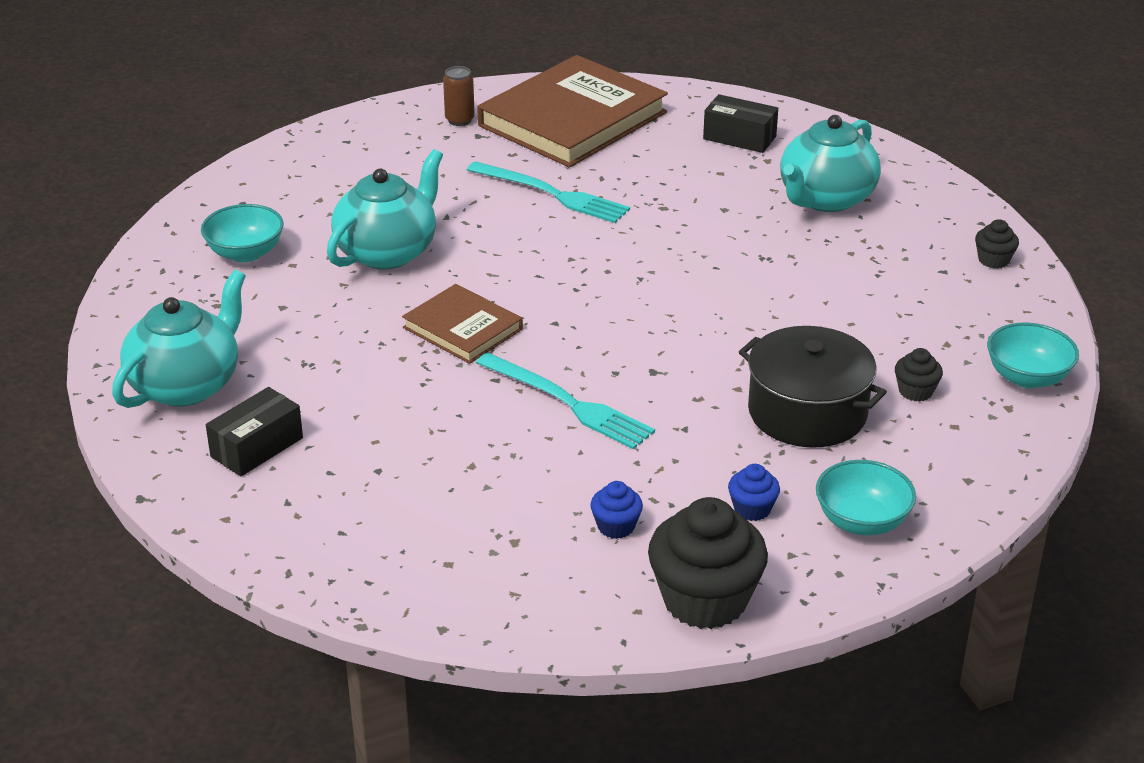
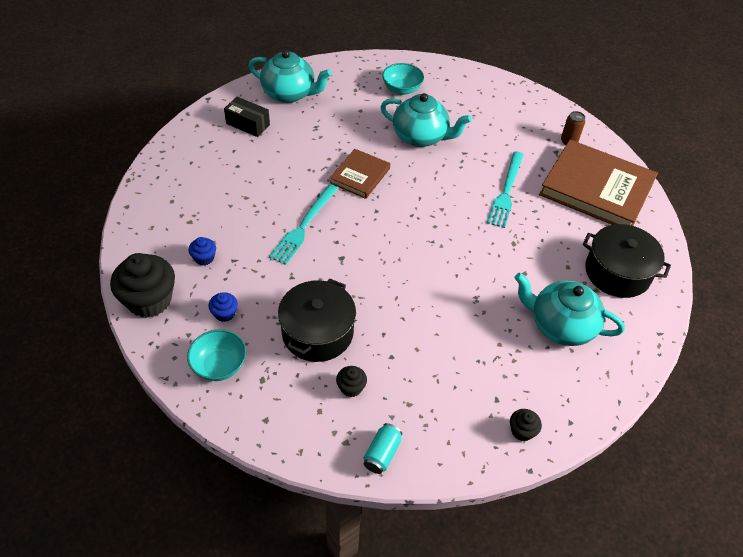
camera: 75 degrees right, 15 degrees up
(739, 138) = (617, 272): black box -> black pot
(1027, 377) = (382, 453): turquoise bowl -> turquoise can

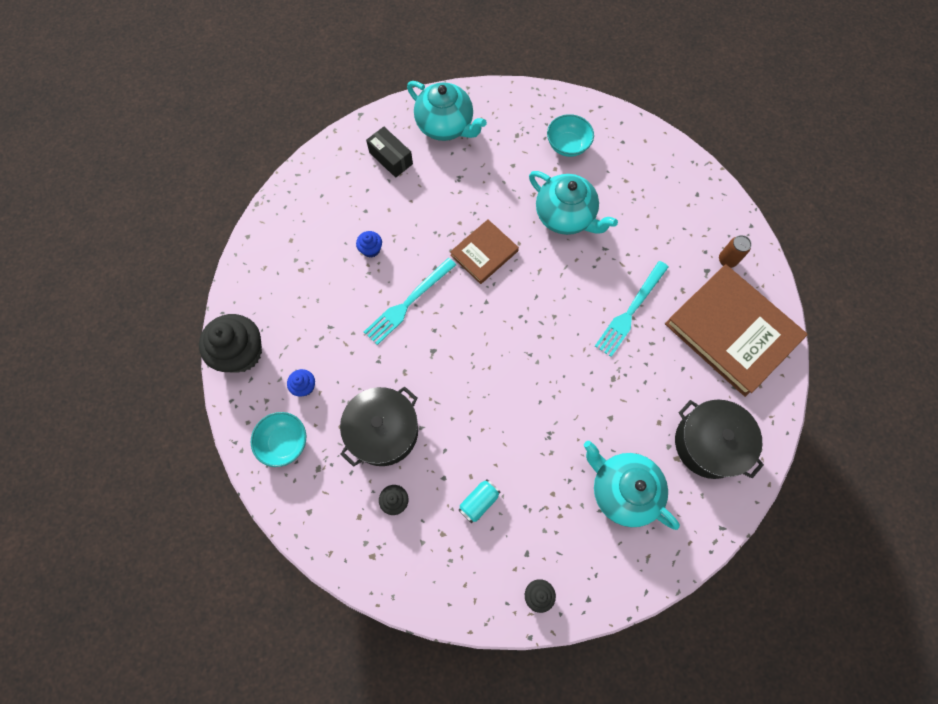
camera: 20 degrees right, 20 degrees up
(204, 258) = (303, 317): blue cupcake -> blue cupcake (371, 249)
(382, 453) = (400, 578): turquoise can -> turquoise can (479, 502)

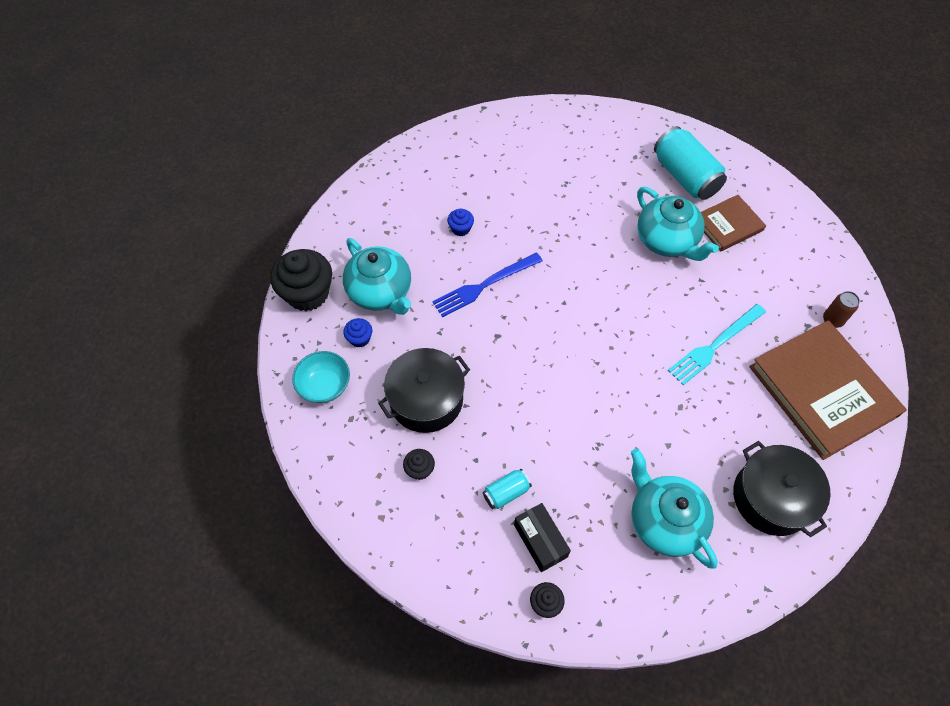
camera: 15 degrees right, 10 degrees down
(391, 158) = (503, 152): black box -> black box (540, 541)
(408, 303) = (484, 285): turquoise fork -> blue fork
(445, 126) = (565, 134): turquoise teapot -> turquoise teapot (380, 292)
(484, 253) = (573, 257): brown book -> brown book (728, 225)
(567, 145) = (685, 176): turquoise bowl -> turquoise can

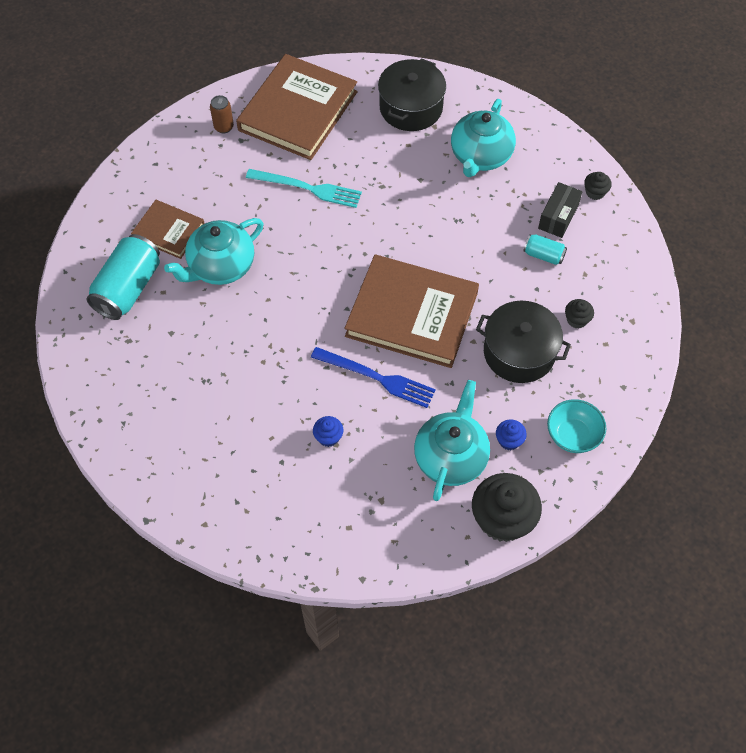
camera: 125 degrees left, 0 degrees up
(523, 344) = (412, 314): none -> brown book
(667, 241) = (220, 267): turquoise teapot -> turquoise teapot turned 150 degrees counterclockwise

